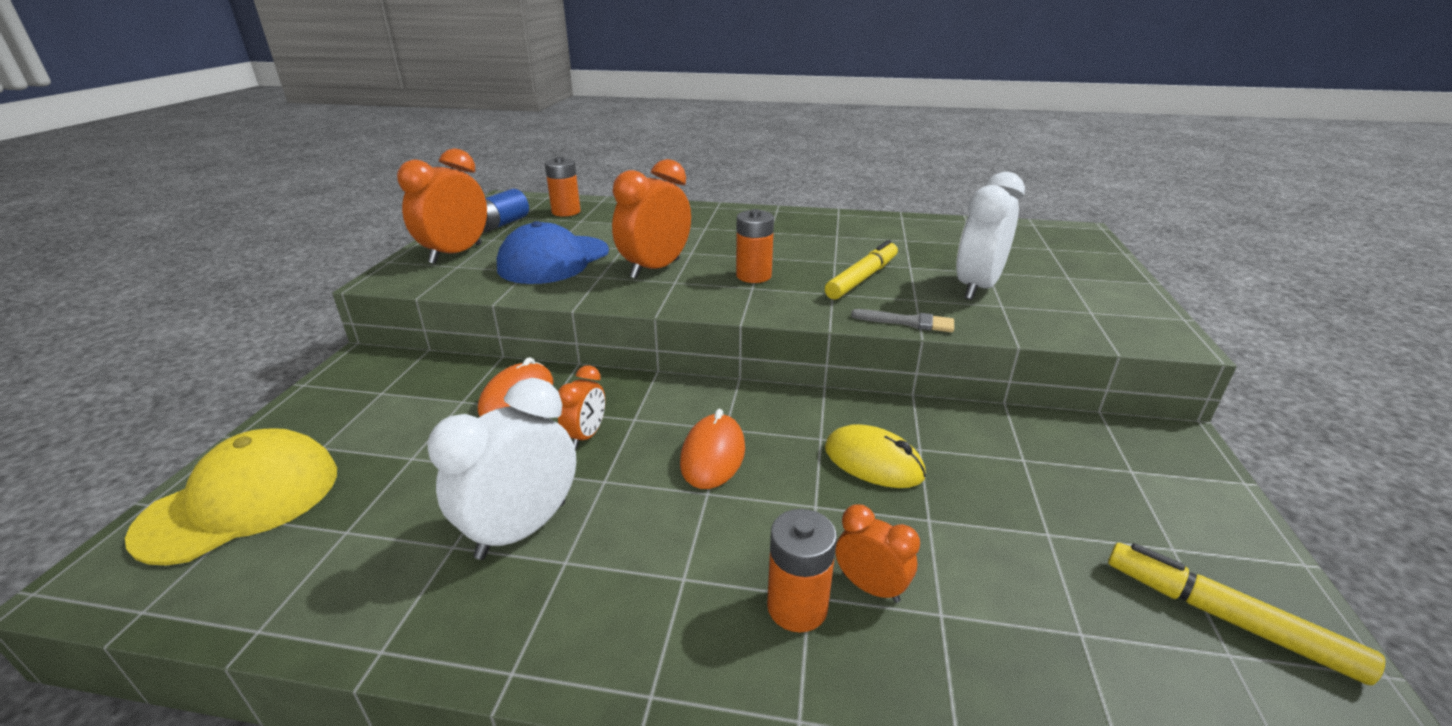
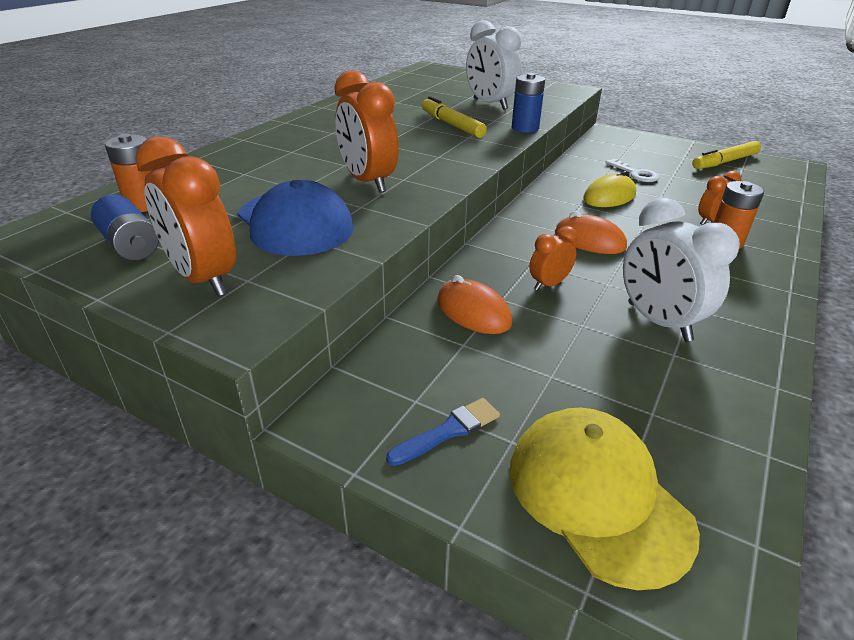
camera: 70 degrees left, 5 degrees up
(340, 414) = (448, 431): none -> blue brush
(586, 436) = (549, 284): orange clock -> orange clock turned 75 degrees counterclockwise
(753, 276) = (417, 152): orange battery -> none
(908, 322) = (525, 128): grey brush -> blue battery
(1000, 484) = (635, 174): none -> white key

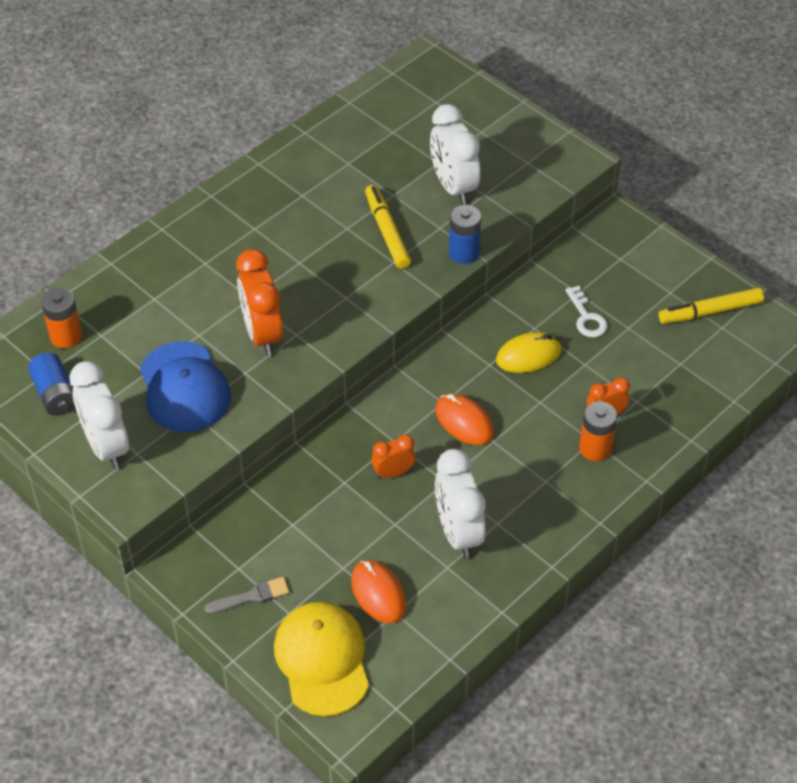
camera: 15 degrees right, 15 degrees up
(204, 279) = (106, 446): orange clock -> white clock
(448, 431) = (251, 596): blue brush -> grey brush
(473, 312) = (315, 492): orange mouse -> orange mouse (378, 593)

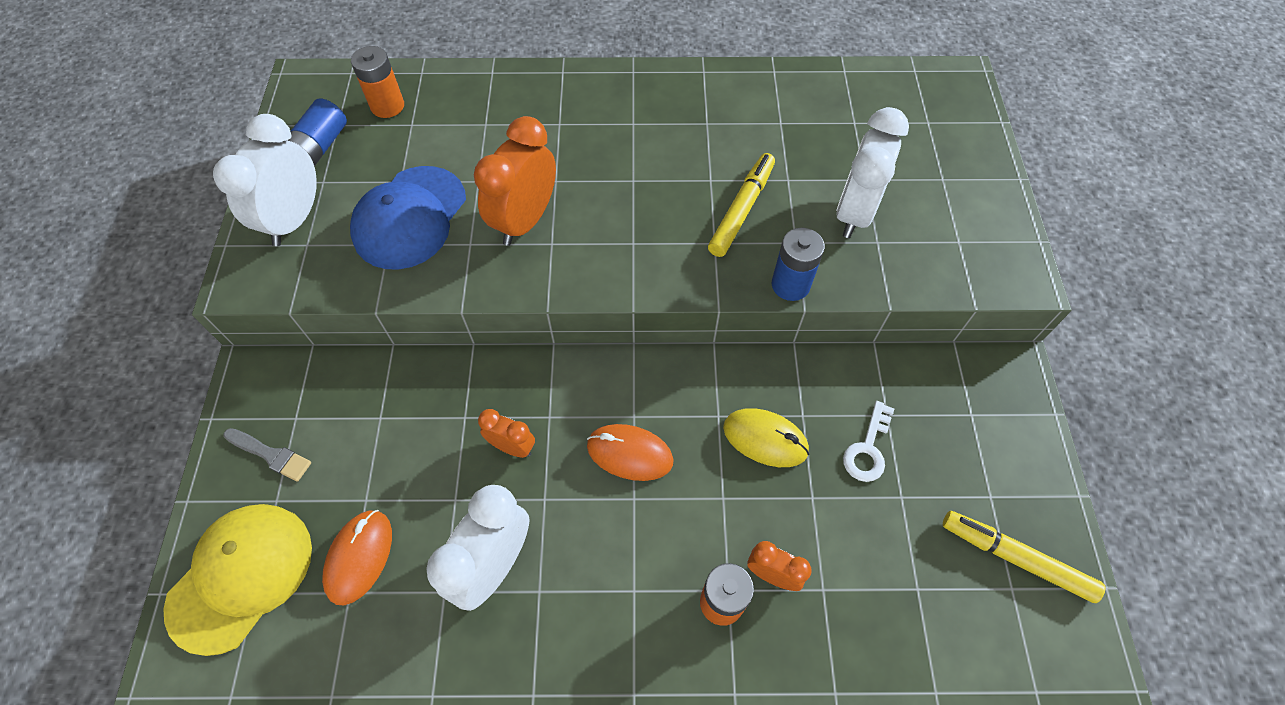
camera: 45 degrees right, 10 degrees up
(464, 422) = (629, 453): orange mouse -> orange mouse turned 75 degrees counterclockwise

